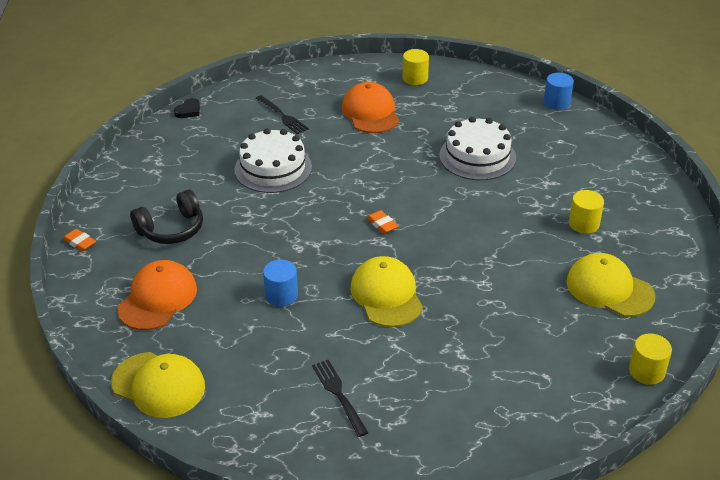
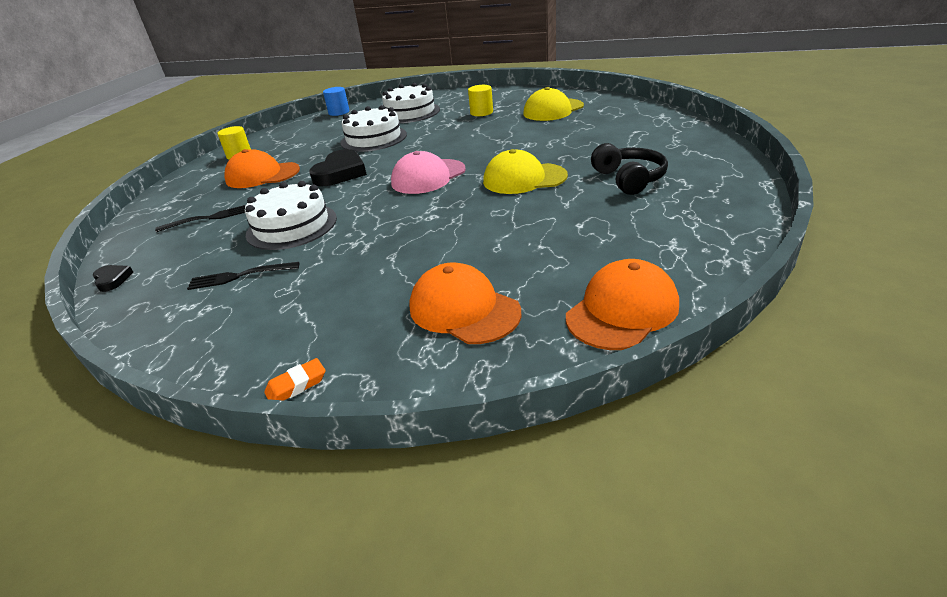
camera: 70 degrees left, 5 degrees down
(158, 385) = (622, 310): yellow cap -> orange cap
(171, 229) = (337, 297): black headphones -> black headphones (628, 179)
(281, 295) = (499, 227): blue cylinder -> none
(339, 395) = (649, 204): black fork -> black fork (240, 276)
(382, 161) = (340, 173): none -> black heart
(382, 224) = (428, 177): orange eraser -> pink cap
(569, 161) = (410, 112): none -> white cake
(646, 371) = (636, 106): yellow cylinder -> none

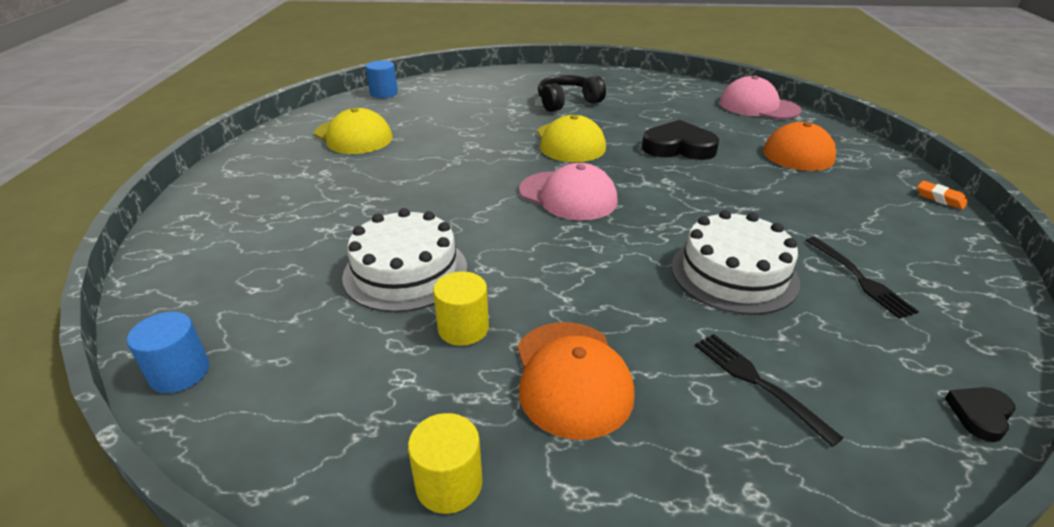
camera: 105 degrees left, 0 degrees up
(340, 173) = (558, 273): black heart -> black heart (678, 147)
(410, 112) = (272, 255): white cake -> none
(481, 112) = (327, 184): yellow cylinder -> yellow cylinder (463, 328)
(622, 310) = (758, 106): orange cap -> pink cap
(645, 109) = (384, 93): none -> blue cylinder

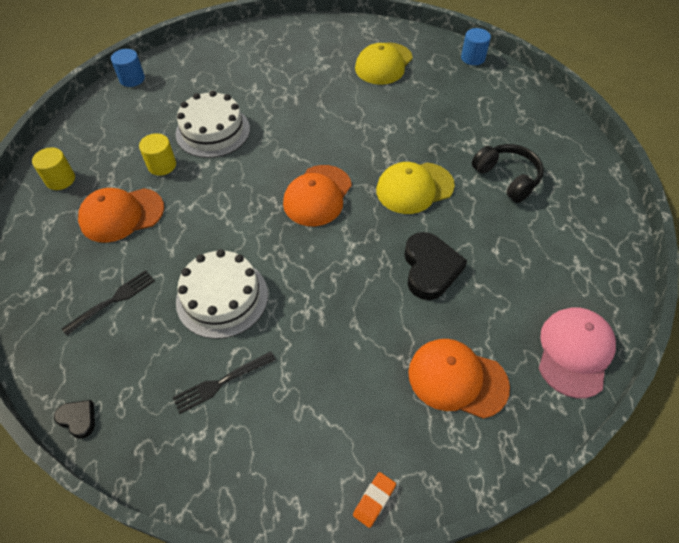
camera: 80 degrees right, 20 degrees up
(568, 196) = (317, 195): pink cap -> orange cap

